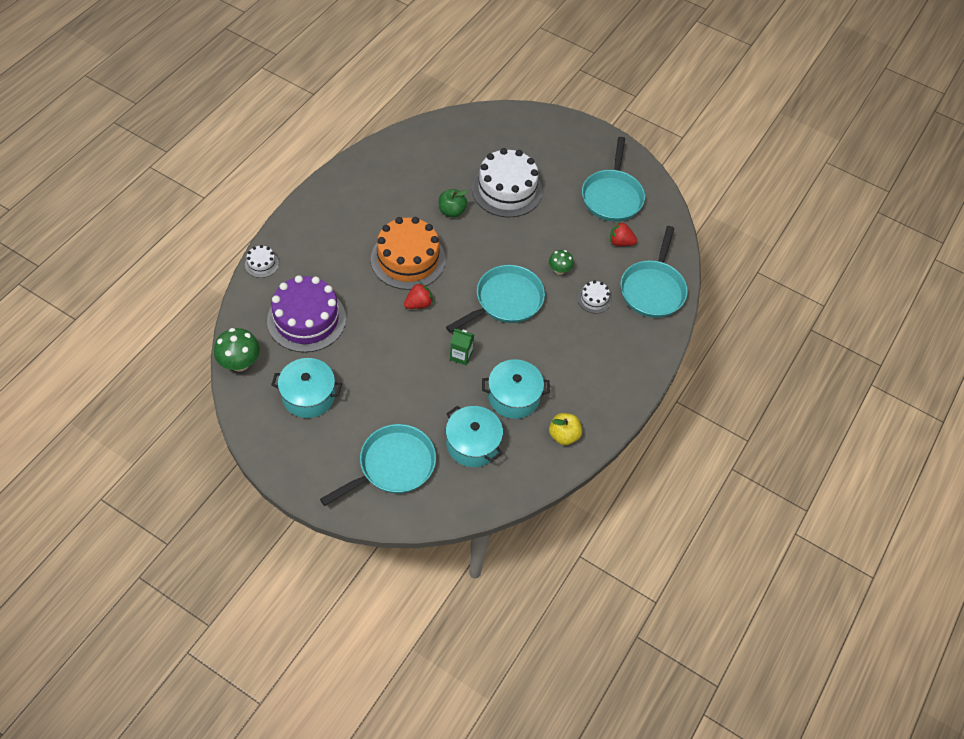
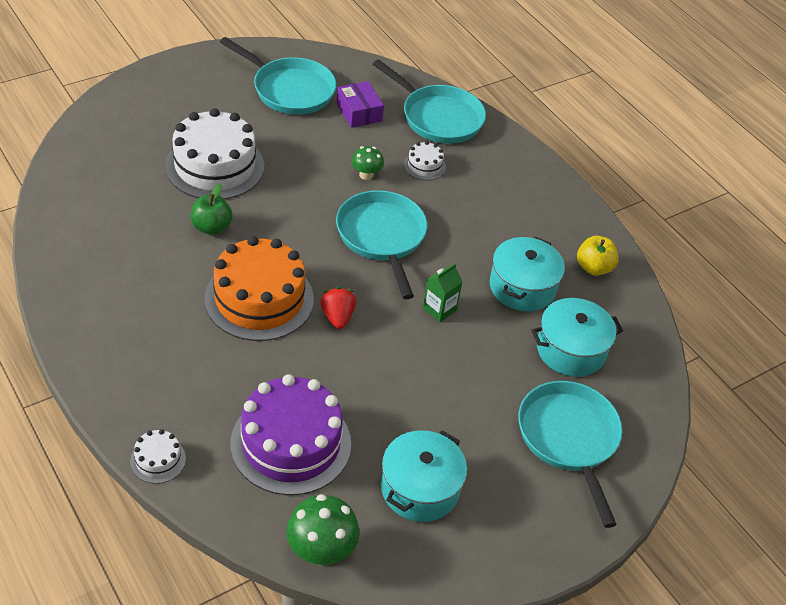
camera: 65 degrees left, 10 degrees down
(620, 242) = (359, 112): red strawberry -> purple box

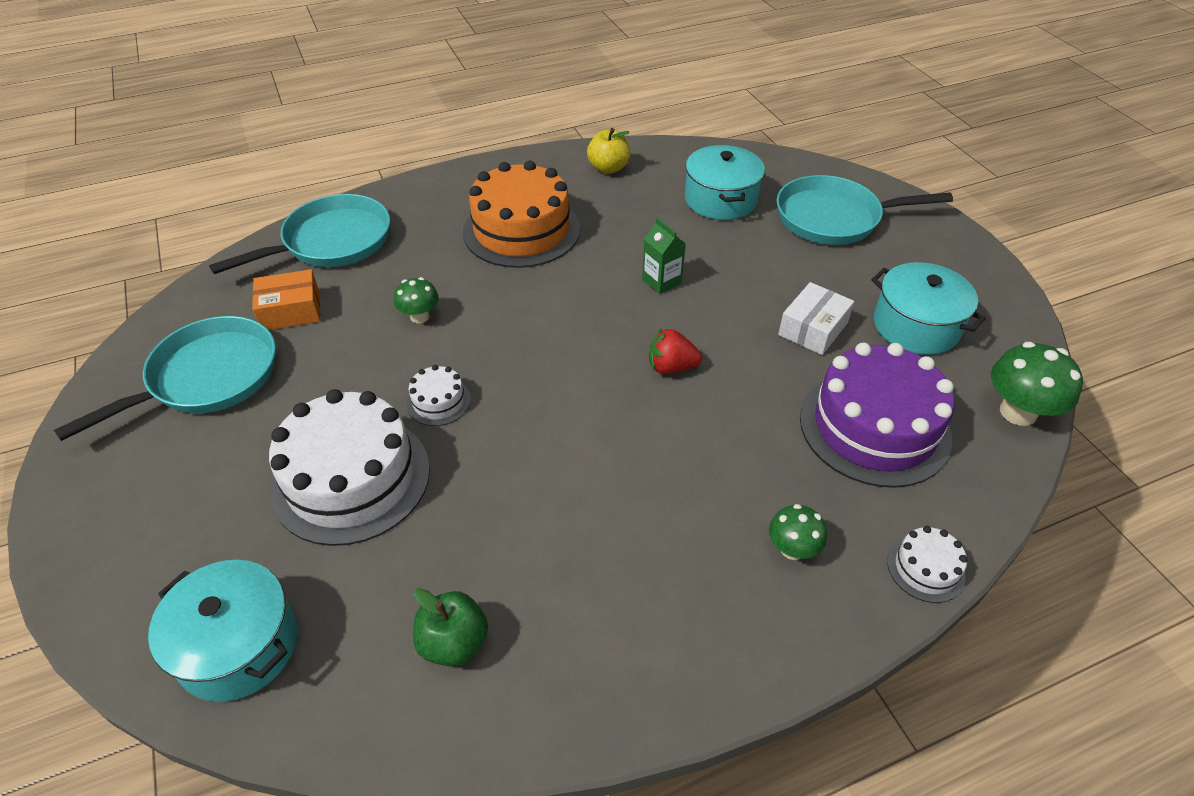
camera: 75 degrees left, 0 degrees up
(171, 384) = (792, 549): none -> green mushroom
(211, 227) = (487, 488): green apple -> green apple (454, 643)
(259, 299) = (636, 442): orange cake -> orange cake (521, 230)
(359, 112) = (291, 311): purple box -> orange box
(382, 237) = (538, 314): turquoise pan -> none
(400, 410) = (813, 329): none -> white box
(424, 166) = (418, 264): white cake -> white cake (438, 401)
(522, 287) = (632, 217): turquoise pot -> turquoise pot (238, 645)

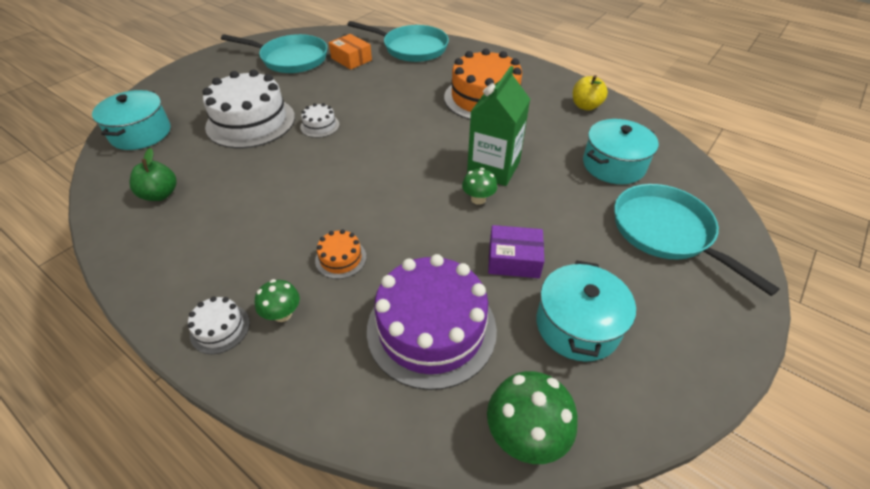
camera: 60 degrees right, 0 degrees up
(419, 316) = (379, 95): green mushroom -> green mushroom (478, 199)
(661, 281) = (493, 168): green carton -> green carton, size x1.88
(671, 367) = (413, 201): red strawberry -> none
(730, 466) = (341, 258): none -> orange cake
(813, 329) = (514, 260): white box -> purple box
(925, 568) = (299, 402): white cake -> white cake (220, 328)

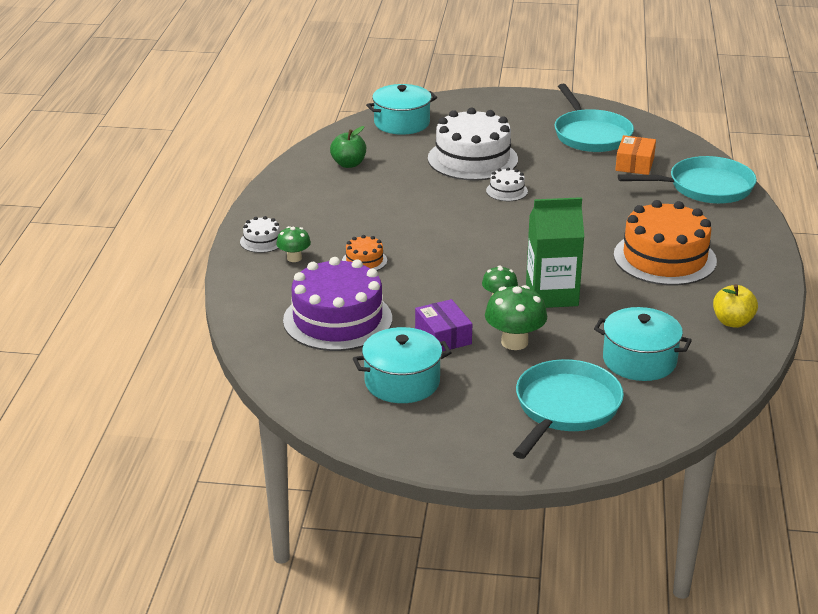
camera: 60 degrees right, 15 degrees down
(411, 48) = (705, 187): turquoise pan -> turquoise pan turned 90 degrees counterclockwise
(525, 435) = (287, 380): green mushroom -> green mushroom (514, 342)

